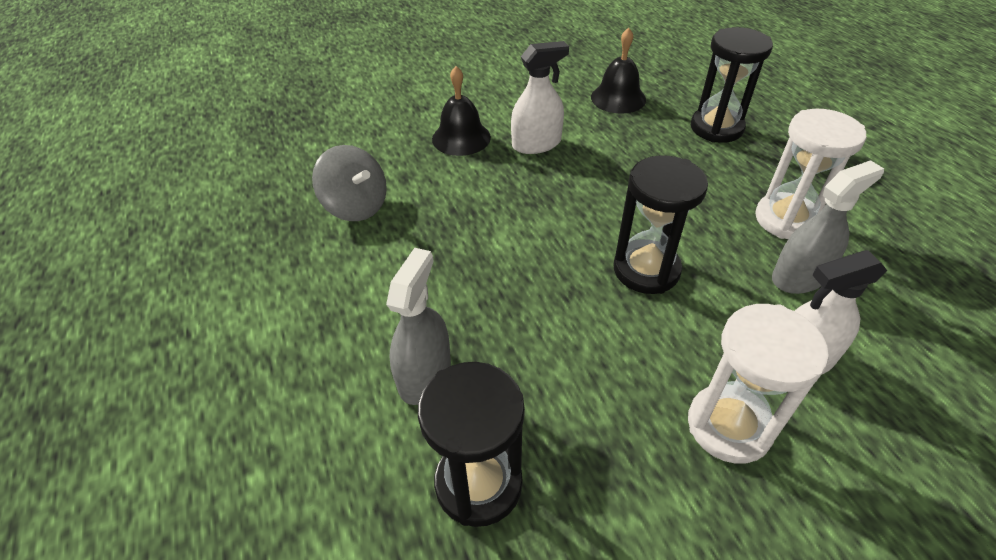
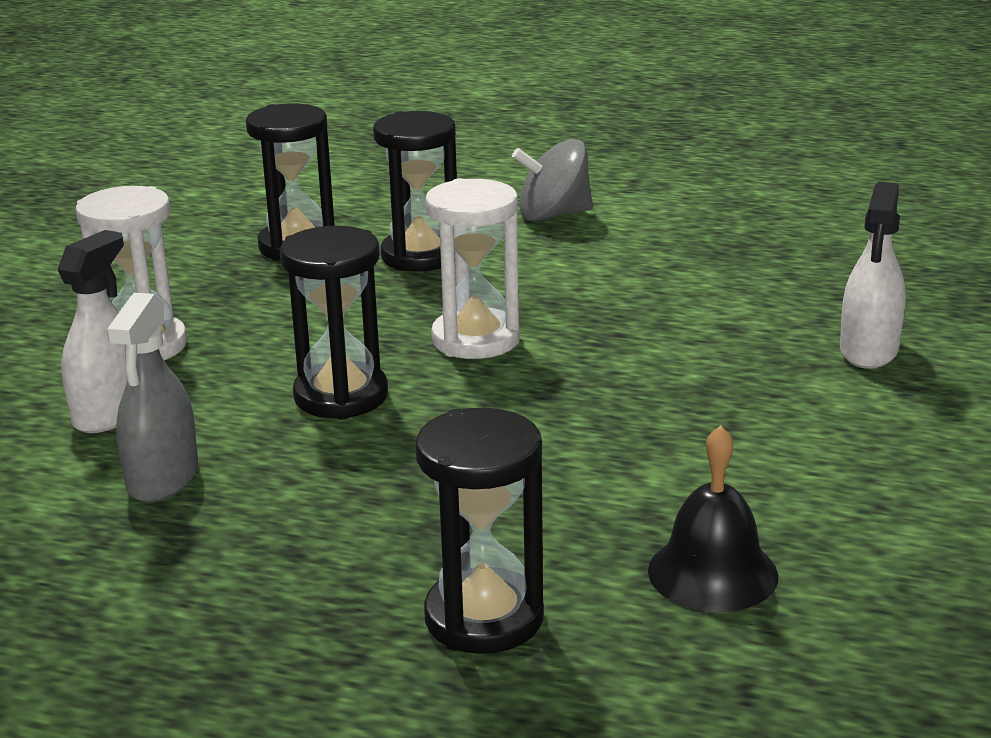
camera: 130 degrees right, 20 degrees down
(356, 206) = (710, 287): grey spinning top -> grey spinning top (553, 215)
(425, 375) = (420, 256): grey spray bottle -> black hourglass
(461, 138) = (775, 389): black bell -> none
(536, 144) = (679, 436): white spray bottle -> white spray bottle (869, 350)
(786, 219) = (231, 534): white hourglass -> white hourglass (476, 339)

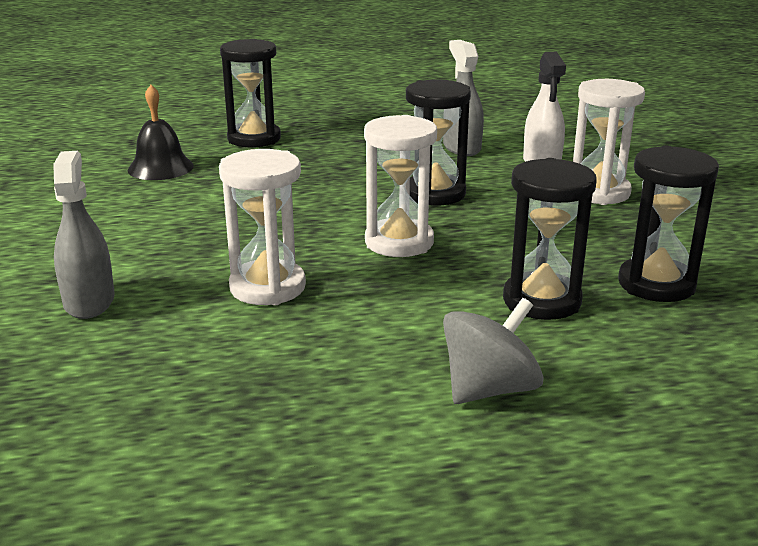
camera: 150 degrees right, 0 degrees up
(667, 323) = (267, 287): none -> white hourglass
(869, 350) = (89, 301): white spray bottle -> grey spray bottle

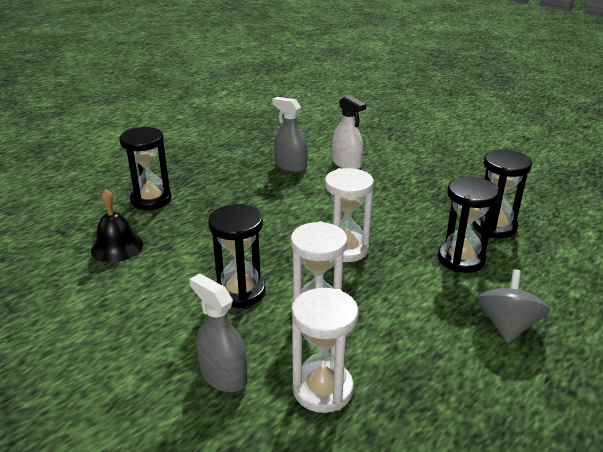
camera: 35 degrees left, 5 degrees up
(434, 194) = (319, 206): black hourglass -> black hourglass (240, 292)
(598, 192) = (399, 175): white hourglass -> white hourglass (322, 389)

